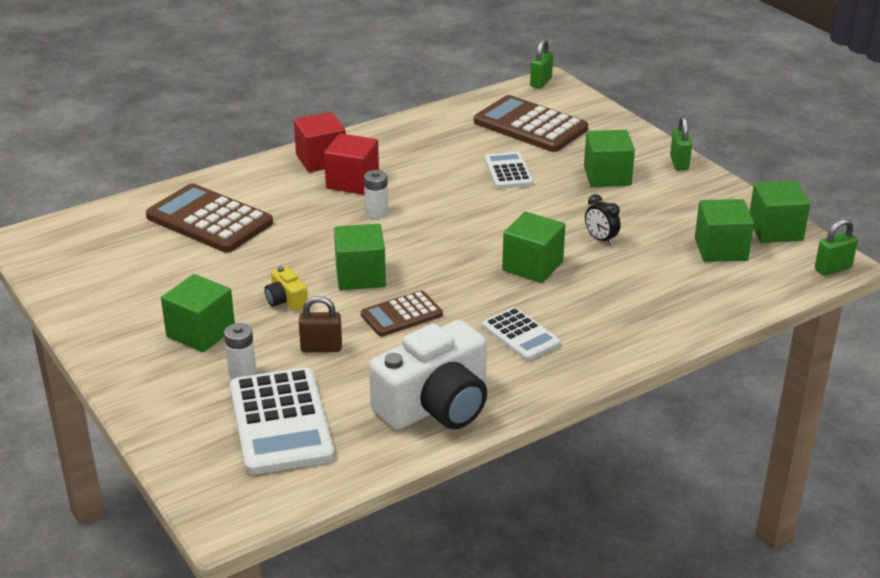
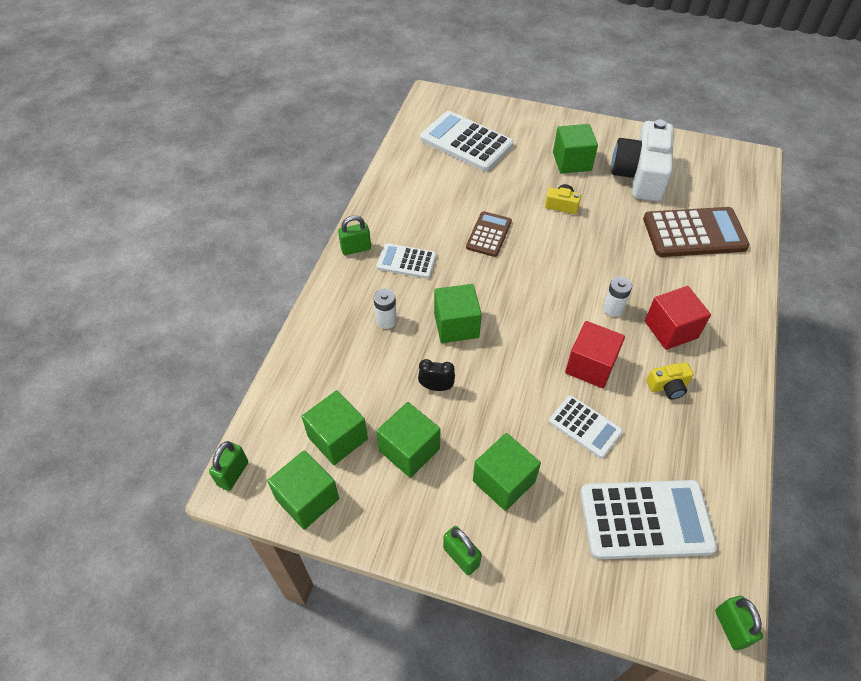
camera: 140 degrees right, 20 degrees up
(242, 371) = (520, 154): white battery -> white battery (386, 320)
(321, 160) = (726, 339): red cube -> red cube (590, 366)
(321, 348) = (502, 188): brown padlock -> none
(360, 276) = (548, 247): green cube -> green cube (409, 450)
(412, 160) = (668, 386): none -> yellow camera
(435, 405) = (404, 191): white camera -> white camera (640, 176)
(530, 126) = (645, 519): brown calculator -> white calculator
(564, 374) = (356, 249): none -> green padlock

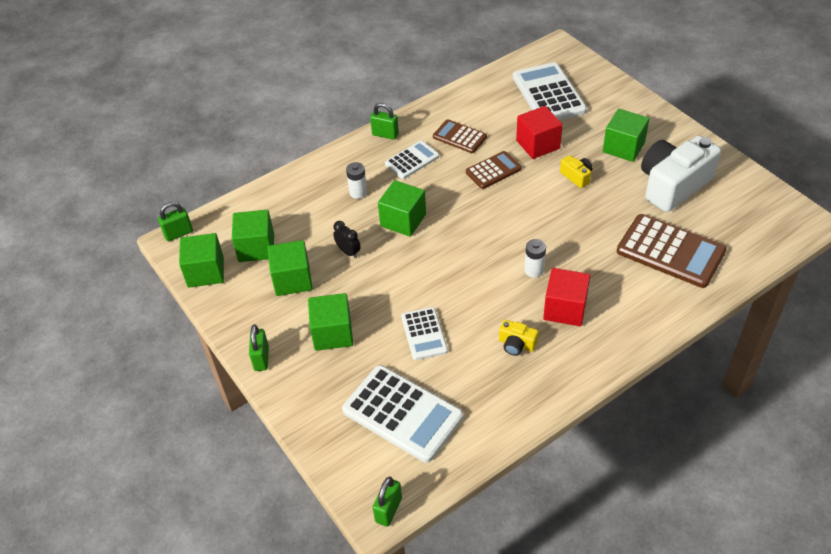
camera: 40 degrees right, 5 degrees down
(406, 261) = (412, 160): white calculator -> white calculator turned 90 degrees clockwise
(428, 217) = (459, 137): none -> brown calculator
(590, 366) = (472, 298): red cube -> red cube (538, 144)

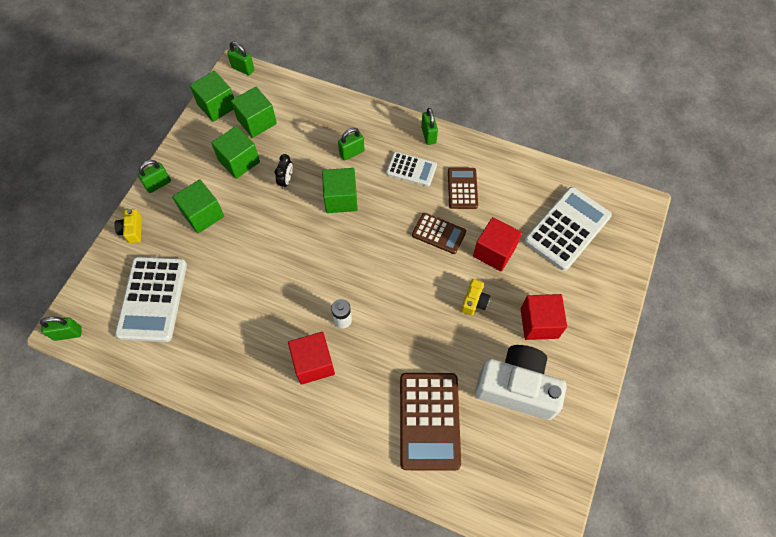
camera: 55 degrees right, 15 degrees up
(358, 192) = (352, 153): white battery -> green padlock
(424, 334) = (233, 274): white calculator -> none
(516, 344) = (257, 344): yellow camera -> yellow camera (132, 230)
(623, 147) = (539, 323): green cube -> red cube

